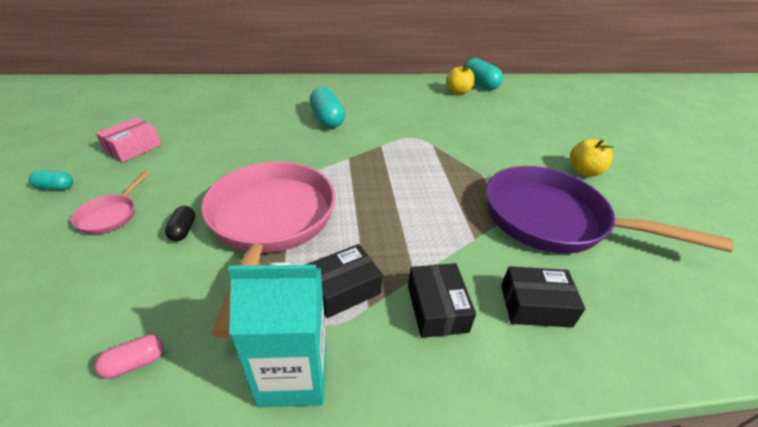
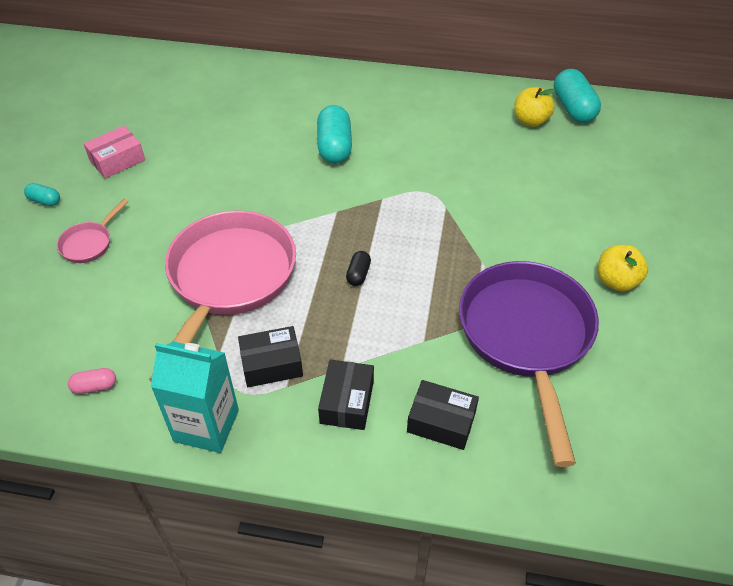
camera: 20 degrees right, 10 degrees up
(183, 230) = (148, 273): black capsule -> black capsule (358, 274)
(553, 220) = (527, 338): purple pan -> purple pan turned 45 degrees clockwise

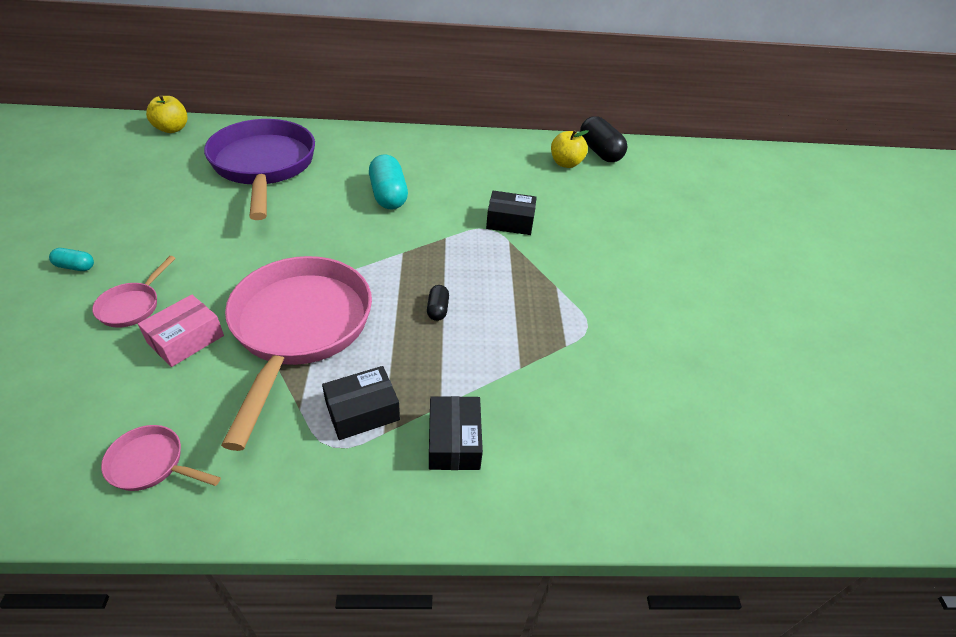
camera: 15 degrees left, 5 degrees down
(95, 386) = (151, 464): pink capsule -> pink pan
(117, 160) = (158, 221): pink box -> pink box (186, 339)
(206, 425) = (297, 491): turquoise carton -> none
(441, 422) = (559, 449): black box -> black box (510, 222)
(527, 338) = (620, 353): purple pan -> purple pan (264, 166)
(573, 108) = (600, 152): turquoise capsule -> black capsule
(616, 281) = (685, 292): yellow apple -> yellow apple (172, 129)

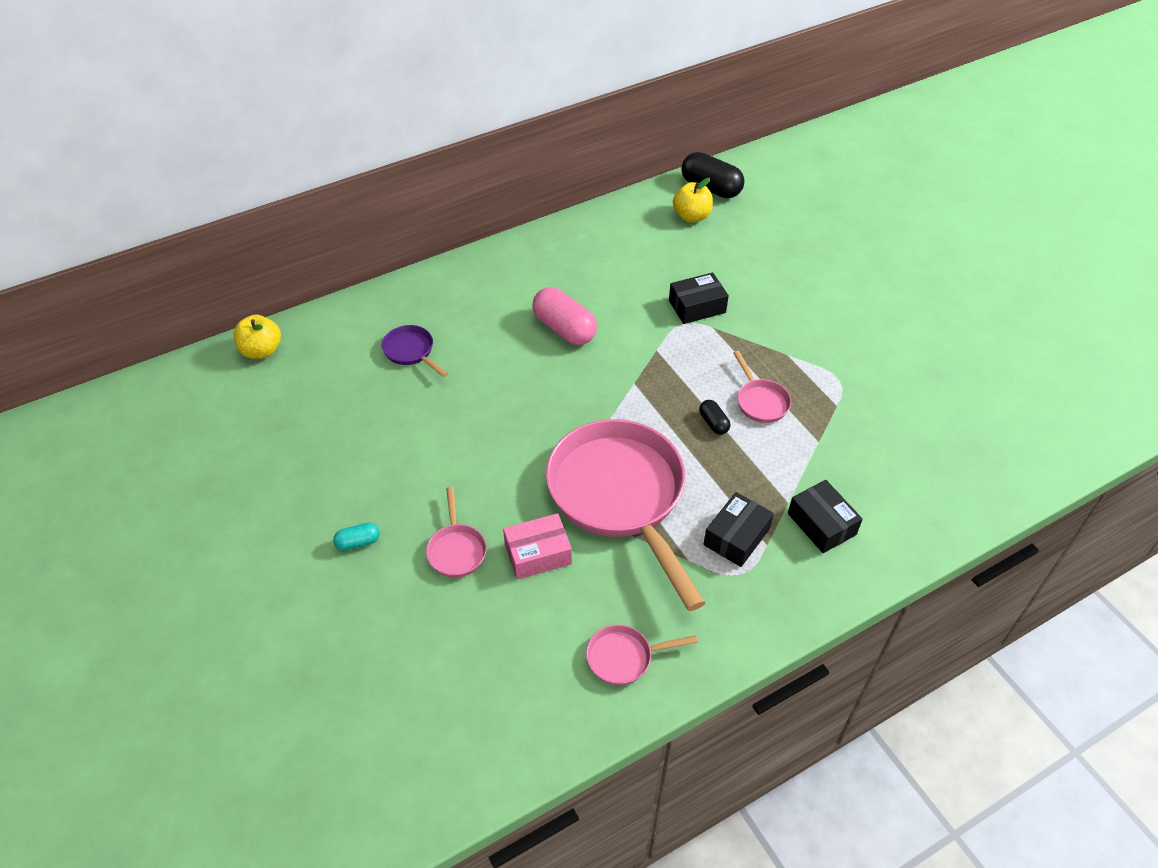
camera: 25 degrees left, 5 degrees up
(186, 339) = (538, 554): pink box -> pink box turned 60 degrees clockwise
(264, 166) = (411, 352): purple pan -> purple pan, size x0.42
(388, 195) = (564, 329): turquoise capsule -> pink capsule
(496, 311) = (760, 401): none -> pink pan

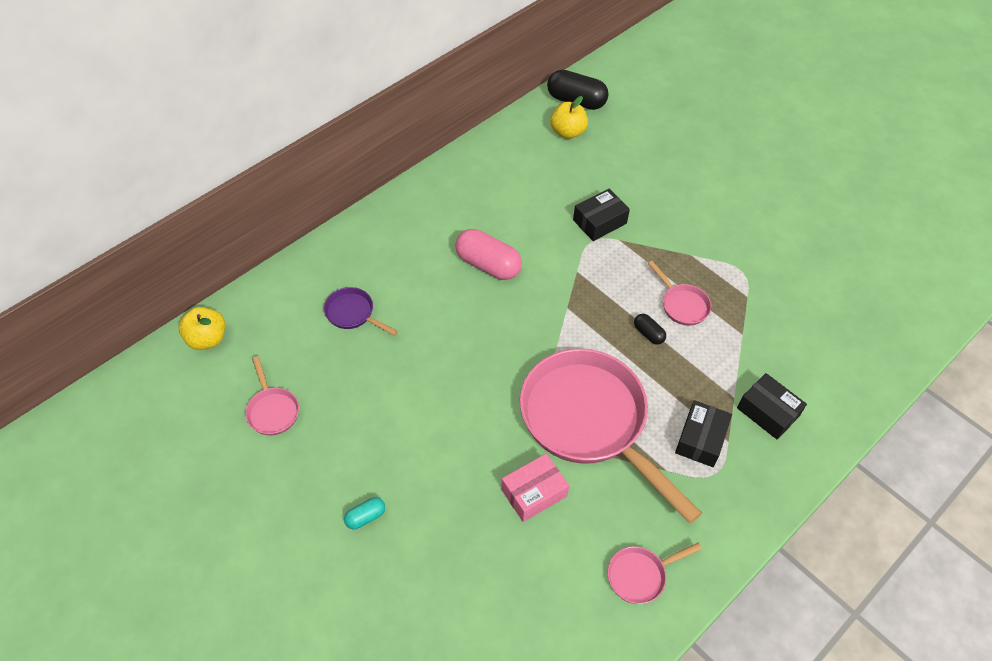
camera: 15 degrees left, 5 degrees up
(456, 549) = (459, 504): pink pan -> pink pan (272, 410)

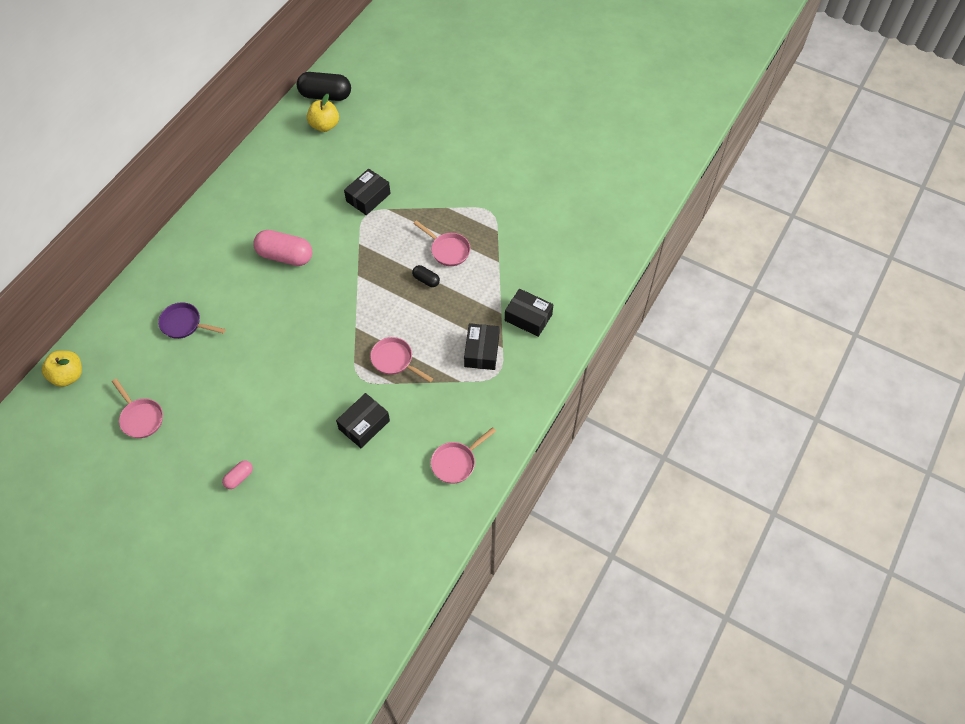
camera: 15 degrees left, 5 degrees up
(365, 517) = (239, 477): turquoise capsule -> pink capsule
(534, 493) = (364, 425): pink box -> black box
(589, 422) = (395, 360): pink pan -> pink pan, size x0.42

